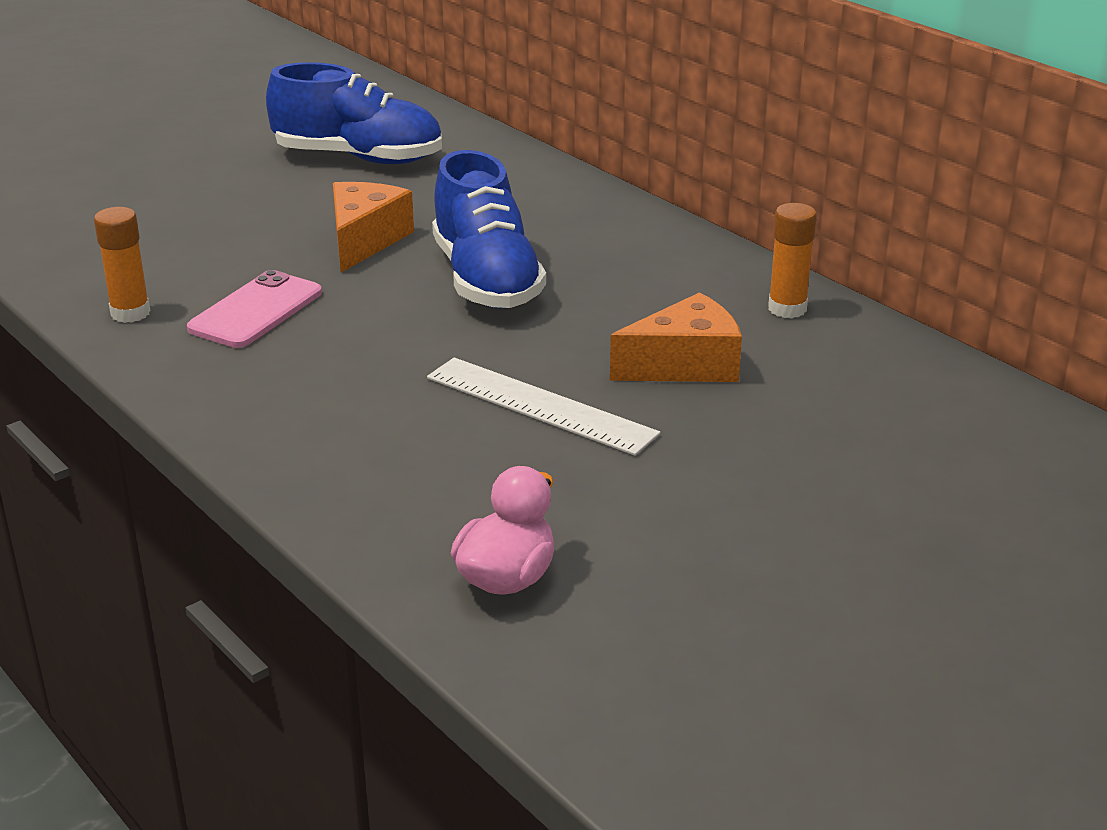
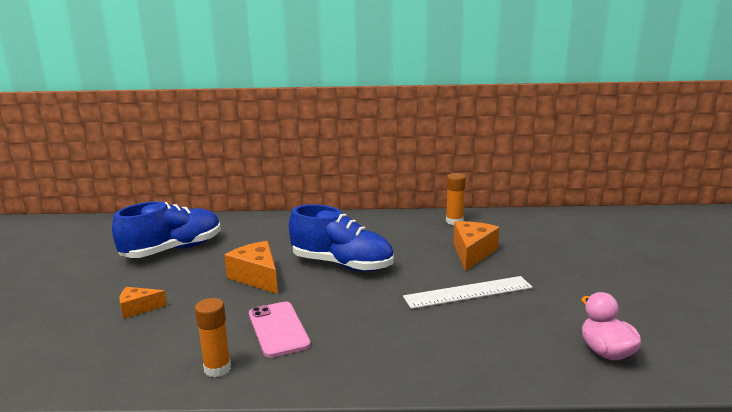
camera: 50 degrees left, 10 degrees down
(195, 210) = (138, 308): none -> orange cheese

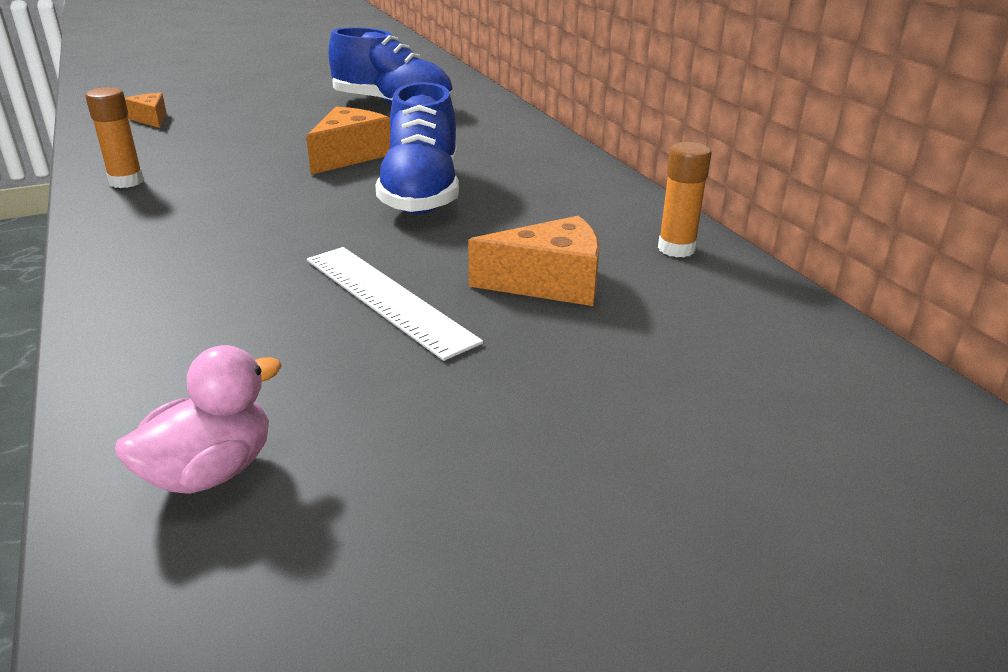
camera: 65 degrees right, 10 degrees up
(138, 308) = (246, 124): orange cheese -> orange cheese (151, 119)
(278, 329) = (220, 192): pink phone -> none

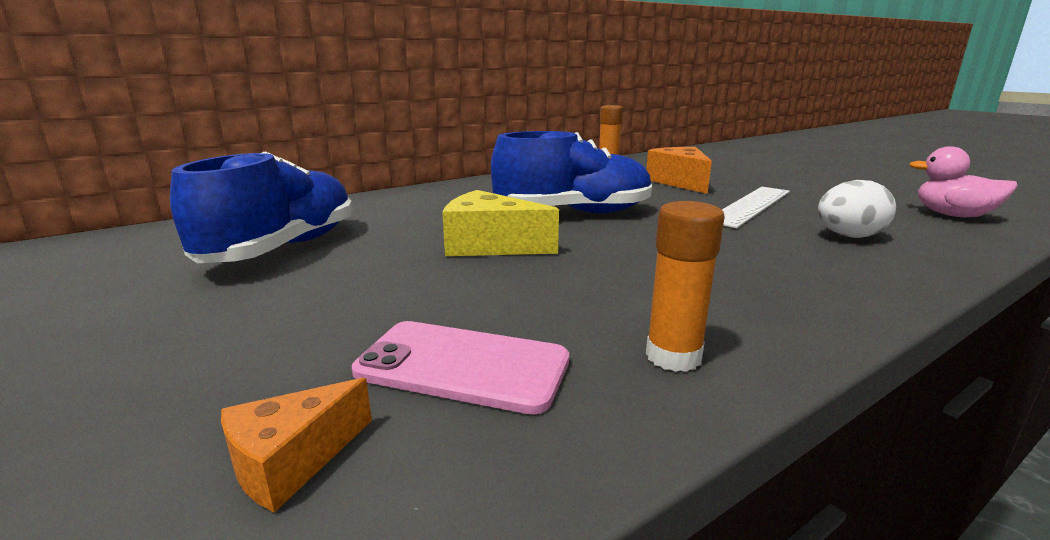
camera: 100 degrees left, 10 degrees down
(180, 141) = (462, 366): none -> pink phone
(222, 318) = (848, 236): none -> white egg
(349, 156) = (490, 245): orange cheese -> yellow cheese

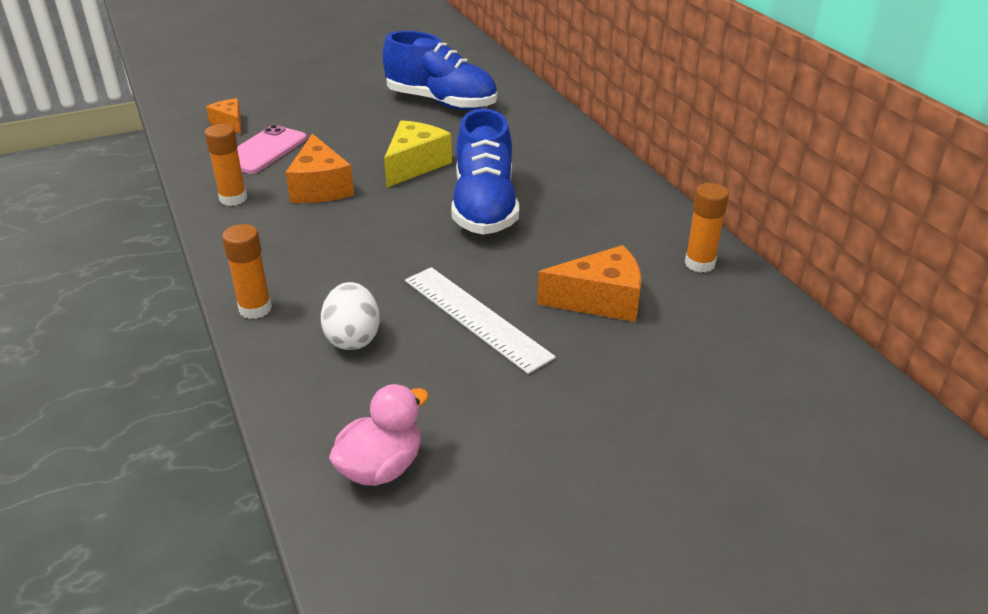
camera: 100 degrees right, 15 degrees up
(582, 290) = (320, 187): none -> orange cheese
(893, 282) = (255, 309): none -> orange glue stick

